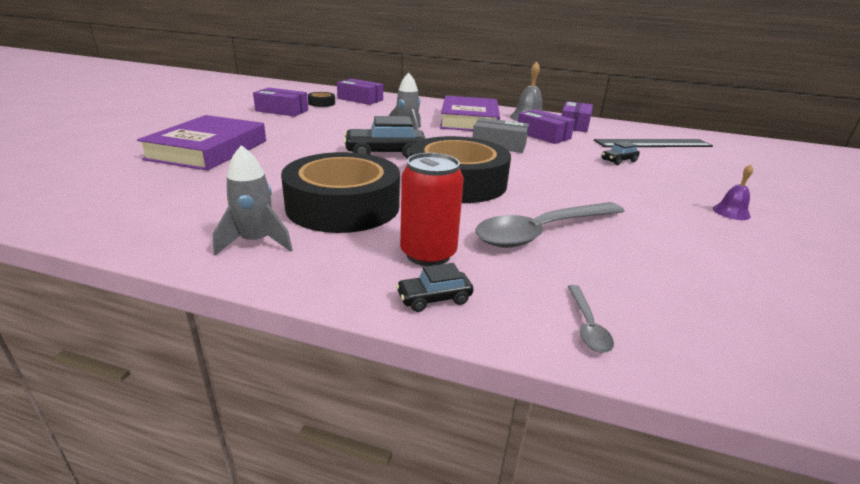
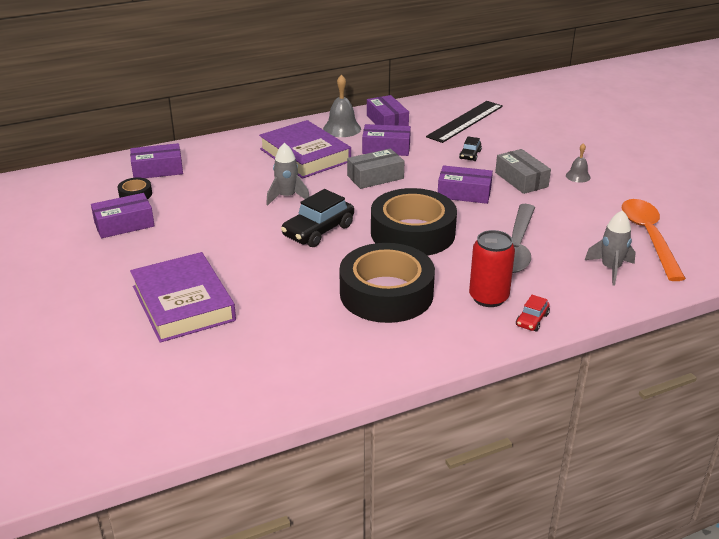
camera: 40 degrees left, 5 degrees up
(256, 242) = (394, 347): grey rocket -> grey rocket (610, 269)
(434, 298) = (532, 320): black car -> red car
(563, 178) = (464, 193): none -> purple box
(587, 325) = (604, 293): grey spoon -> none
(648, 191) = (521, 180): none -> grey box
(731, 212) = (578, 176): purple bell -> grey bell
(766, 303) = (649, 237): none -> orange spoon

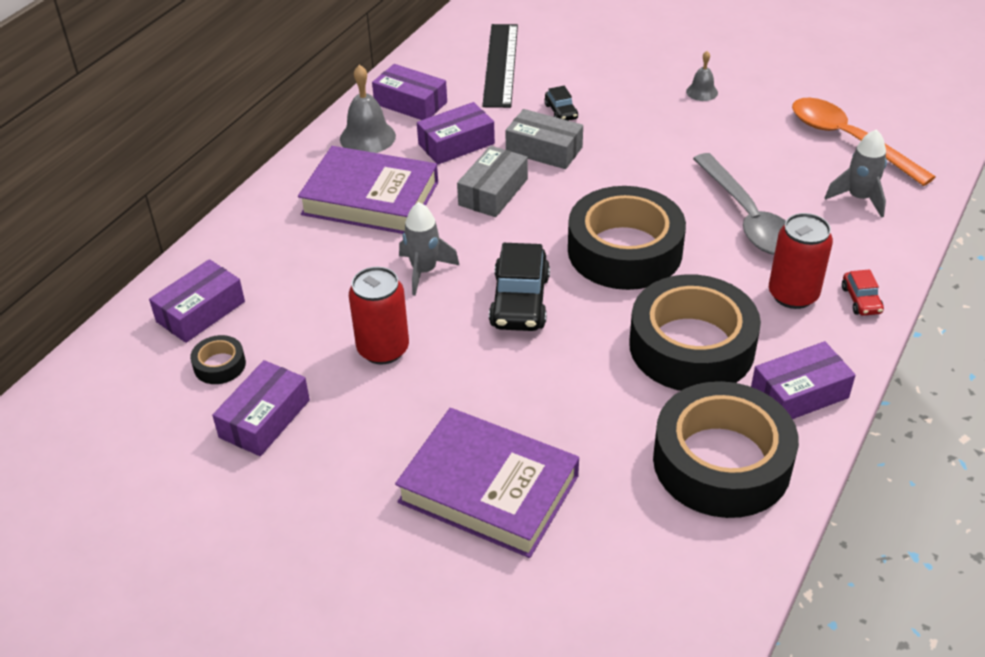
camera: 35 degrees left, 10 degrees up
(218, 221) = (383, 349): none -> red can
(323, 354) = (721, 462): none -> black tape
(464, 193) = (615, 169): purple box -> purple box (799, 394)
(521, 180) = (652, 122): grey box -> grey box (544, 150)

